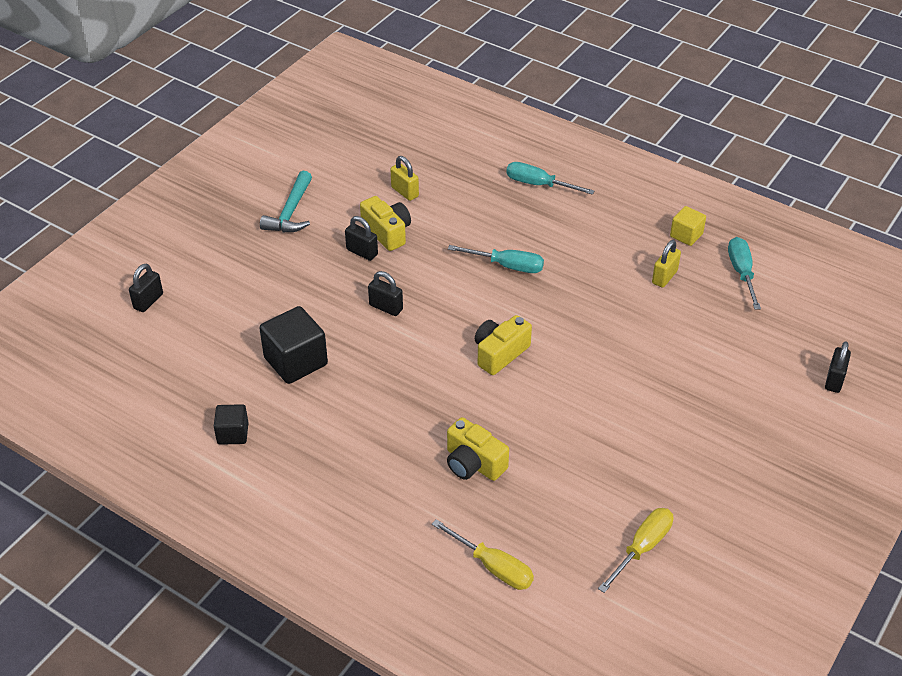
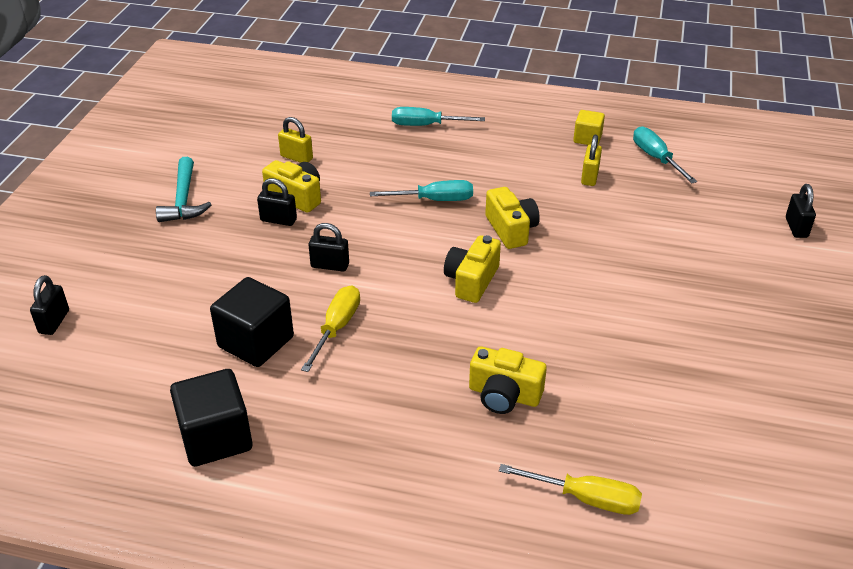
camera: 20 degrees left, 5 degrees down
(233, 434) = (216, 438): black cube -> black cube, size x1.75
(561, 313) = (511, 229): none -> yellow camera
(642, 548) = (725, 431): yellow screwdriver -> yellow screwdriver (336, 327)

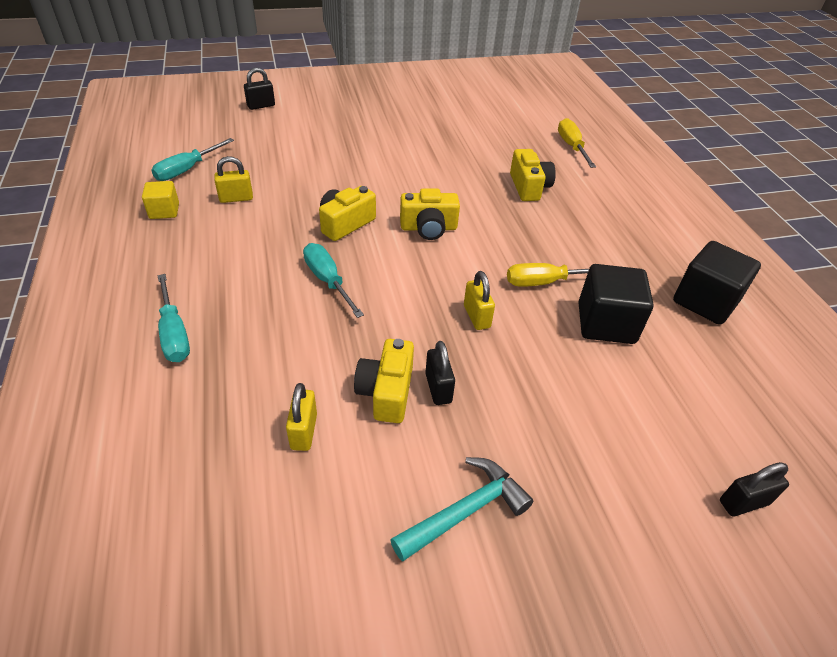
camera: 120 degrees left, 5 degrees up
(330, 265) = (476, 316): black padlock -> yellow padlock

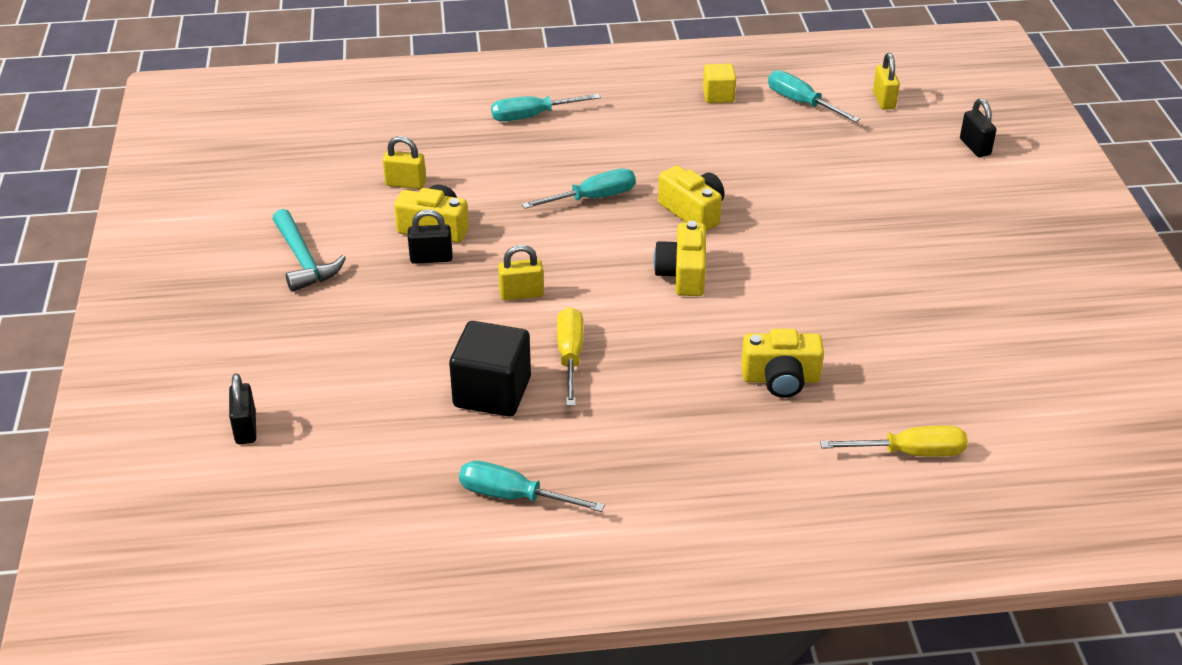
camera: 100 degrees right, 5 degrees down
(236, 198) = (743, 137): yellow padlock -> yellow padlock (884, 100)
(705, 301) = (513, 496): black cube -> turquoise screwdriver

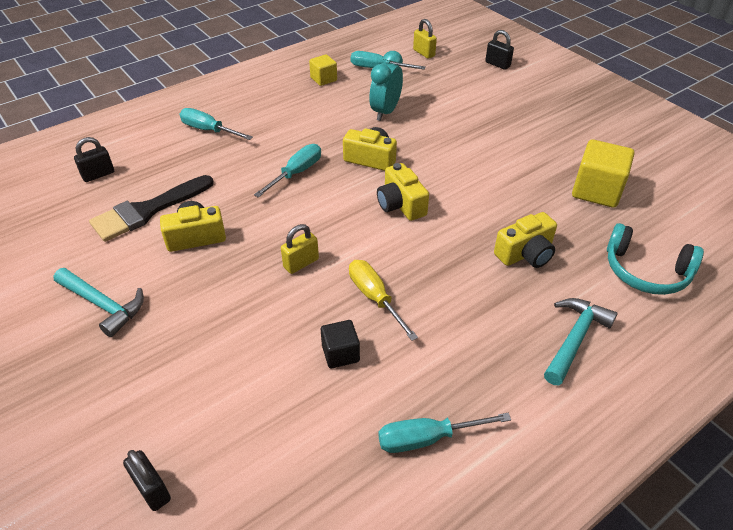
camera: 30 degrees left, 5 degrees up
(406, 184) = (147, 210): yellow padlock -> black brush
(431, 258) = (210, 262): black padlock -> black padlock (98, 175)
(492, 392) = (340, 353): black cube -> black cube, size x0.57
(532, 116) = (208, 130): turquoise screwdriver -> turquoise screwdriver turned 75 degrees clockwise
(751, 480) = (574, 338): none -> turquoise hammer
(761, 161) = (385, 112): none -> turquoise clock
(910, 452) = (646, 271): yellow screwdriver -> turquoise headphones
(945, 346) = (596, 191): none -> yellow cube

